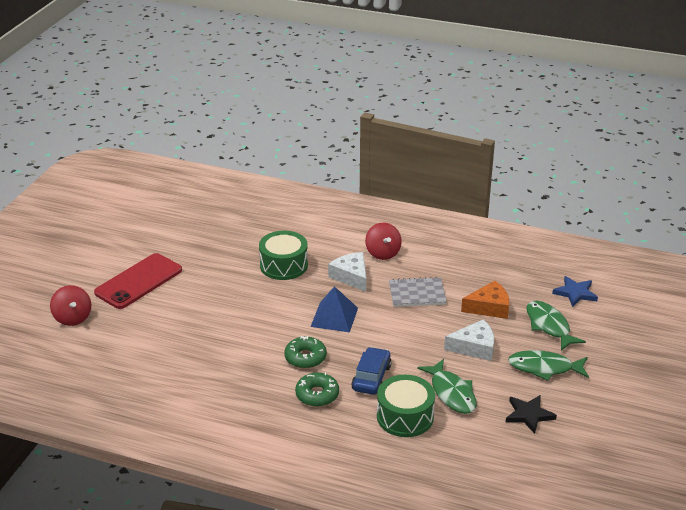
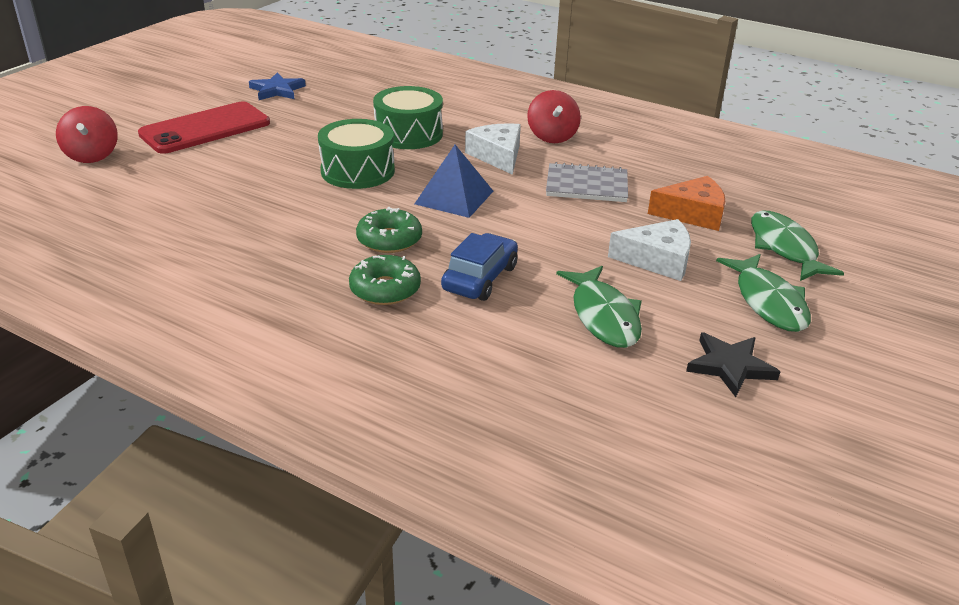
camera: 10 degrees right, 0 degrees up
(405, 416) = (515, 339): green drum -> green drum (357, 171)
(544, 368) = (768, 302): green fish -> green fish turned 120 degrees counterclockwise
(575, 293) = (832, 212): blue star -> blue star (277, 90)

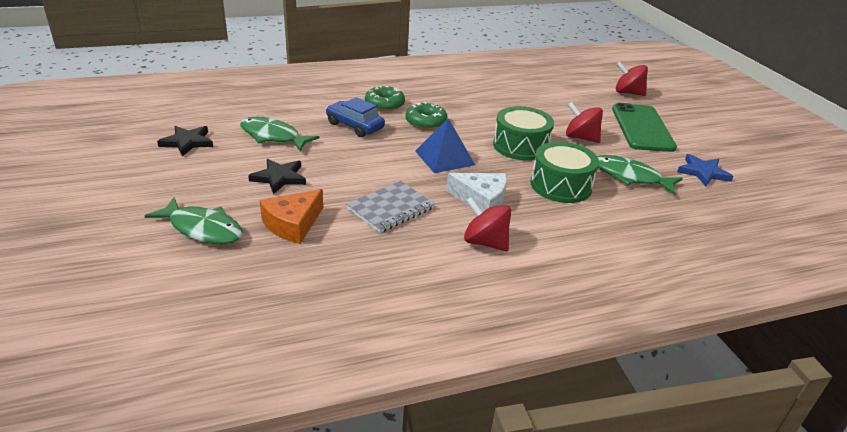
camera: 130 degrees right, 0 degrees up
(205, 128) = (642, 128): red phone -> green phone
(284, 149) = (581, 138): none -> red spinning top
(480, 278) = (355, 126): blue car -> blue car turned 150 degrees clockwise
(657, 260) = (279, 178): white cheese -> black star
(768, 302) = (189, 183): green fish -> green fish (630, 177)

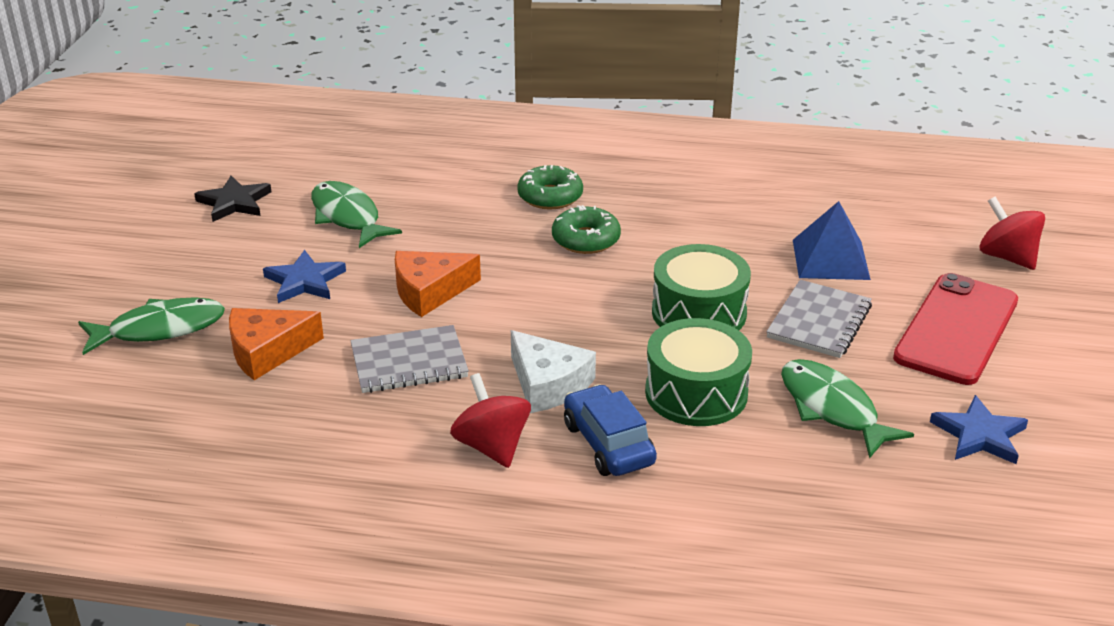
camera: 30 degrees right, 0 degrees up
(203, 229) = (160, 329): green fish -> green fish turned 75 degrees counterclockwise
(279, 178) = (304, 281): black star -> blue star
(355, 126) = (473, 224): blue car -> blue car (608, 444)
(364, 167) = (429, 291): none -> orange cheese
(445, 158) = (558, 304): blue pyramid -> blue pyramid (830, 259)
(581, 138) = (819, 322): red spinning top -> grey notebook
(642, 128) = (957, 329): green phone -> red phone

